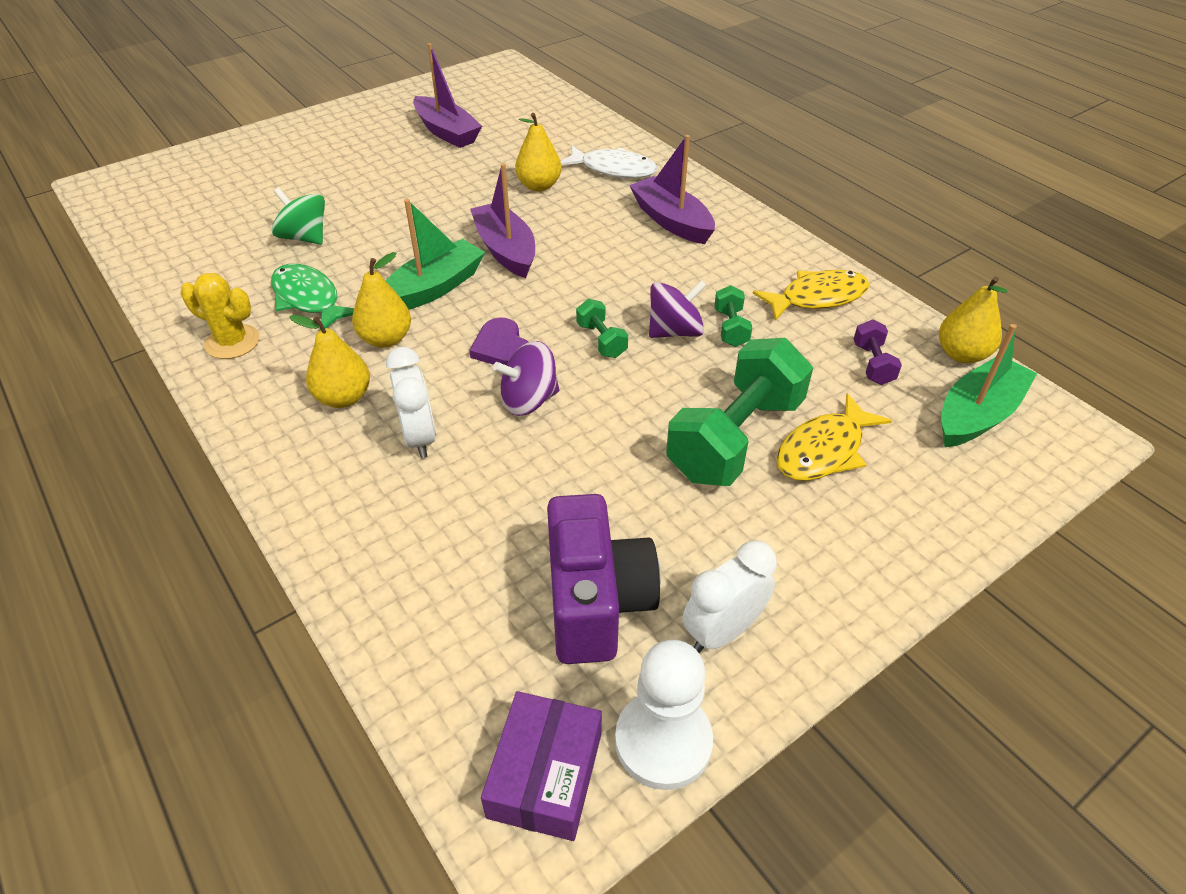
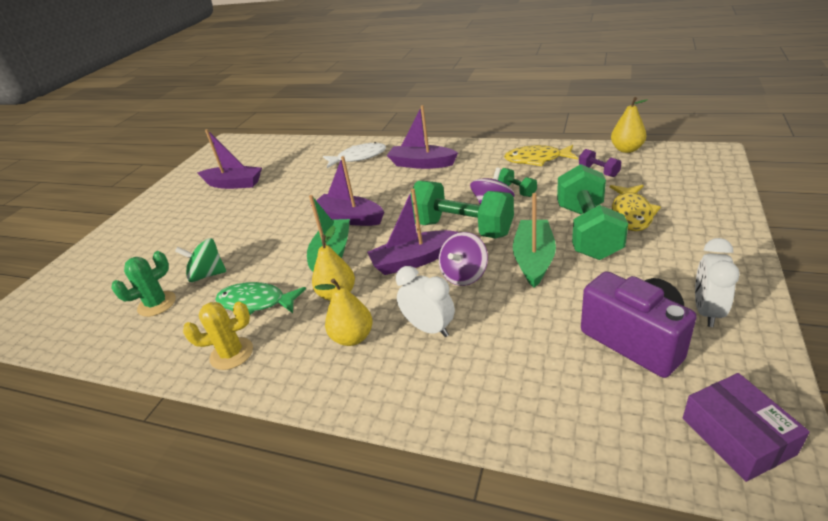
camera: 30 degrees left, 10 degrees down
(232, 244) = (157, 304): none -> green cactus
(502, 348) = (413, 260): purple heart -> purple boat
(539, 186) = (326, 182): yellow pear -> none
(601, 340) = (462, 229): green dumbbell -> green dumbbell, size x2.26
(663, 741) = (759, 376): white pawn -> none
(817, 297) = (536, 159): yellow fish -> yellow fish turned 120 degrees counterclockwise
(977, 414) = (666, 166): green boat -> green boat (533, 259)

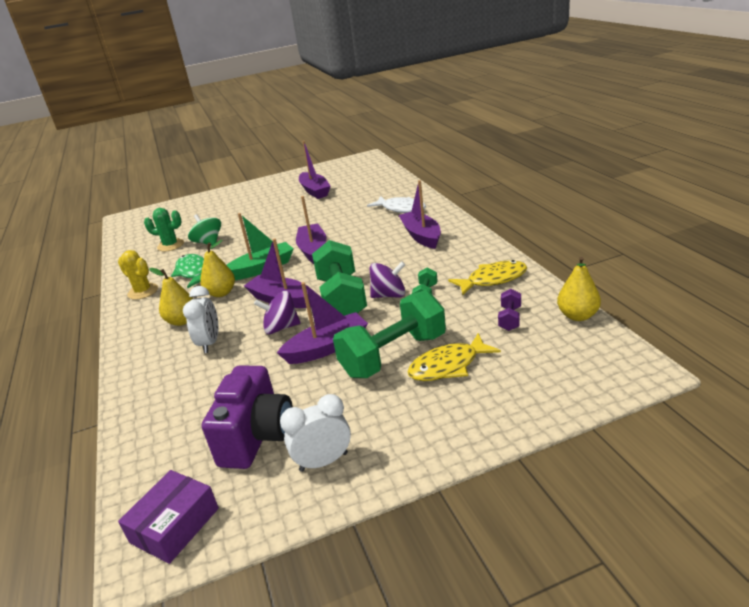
camera: 50 degrees right, 5 degrees down
(533, 259) = (327, 347): green boat -> purple boat
(536, 159) = (493, 279): yellow fish -> yellow fish turned 105 degrees clockwise

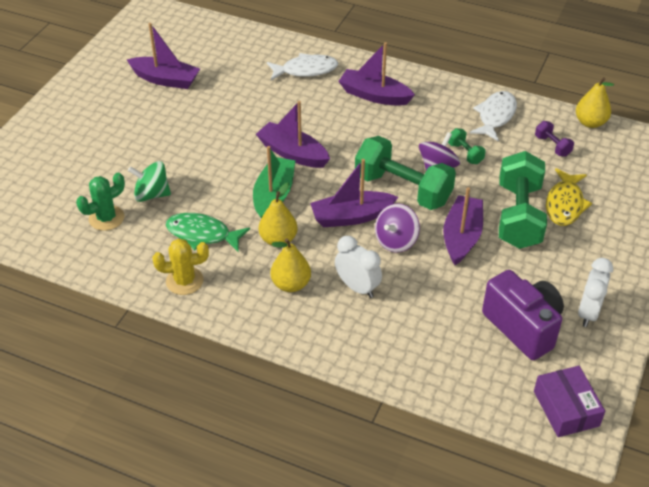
camera: 50 degrees left, 15 degrees up
(493, 279) = (495, 116): yellow fish -> white fish

